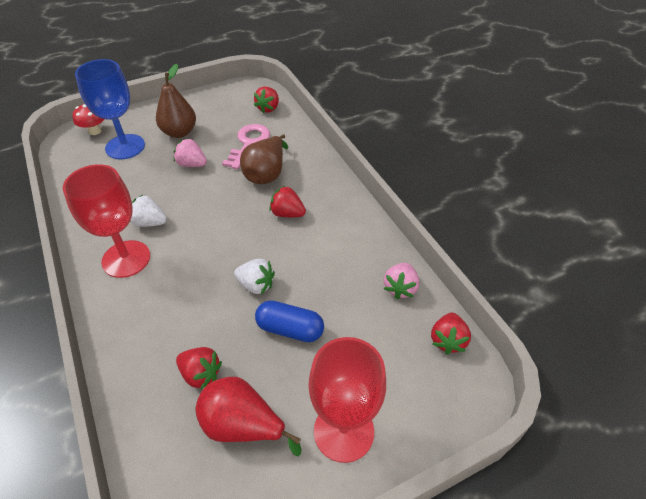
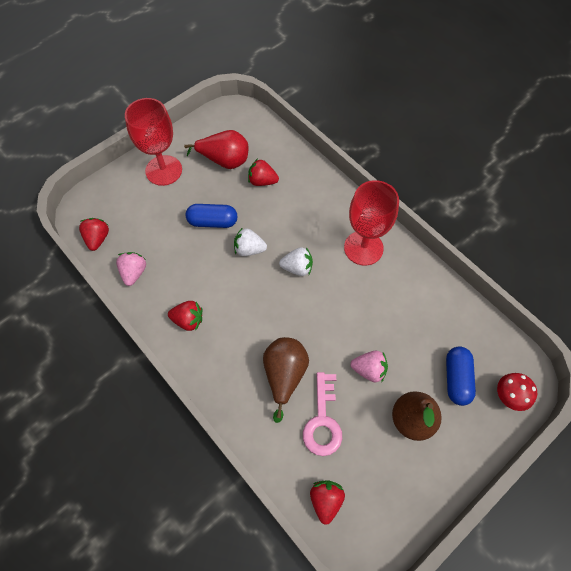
camera: 165 degrees right, 15 degrees up
(125, 147) = (456, 379): blue goblet -> blue capsule
(150, 222) = (366, 287): white strawberry -> white strawberry (297, 268)
(287, 213) = (246, 327): red strawberry -> red strawberry (188, 320)

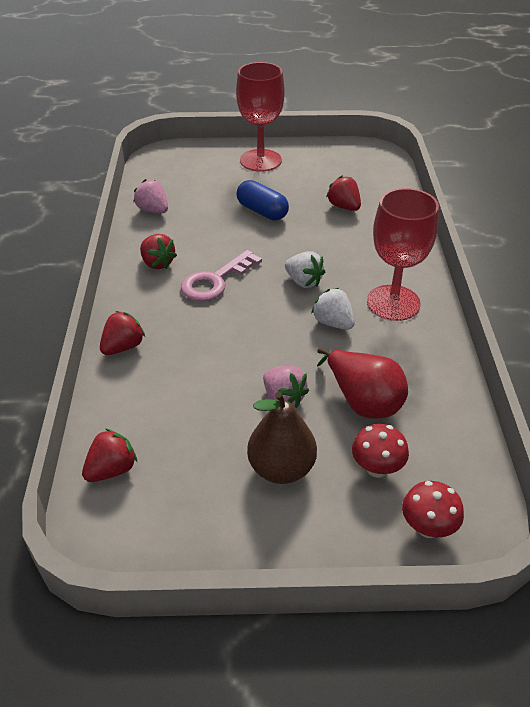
camera: 40 degrees right, 20 degrees down
(97, 239) = (152, 176): red strawberry -> red strawberry (123, 347)
(134, 273) = (153, 210): pink strawberry -> pink strawberry turned 90 degrees counterclockwise
(224, 160) = (324, 178): red pear -> red pear (363, 401)
(249, 249) = (272, 245): white strawberry -> white strawberry (333, 323)
(284, 375) = (193, 350): brown pear -> none
(322, 420) = (187, 406): pink key -> pink key (215, 281)
(456, 379) = (377, 468): blue capsule -> red mushroom

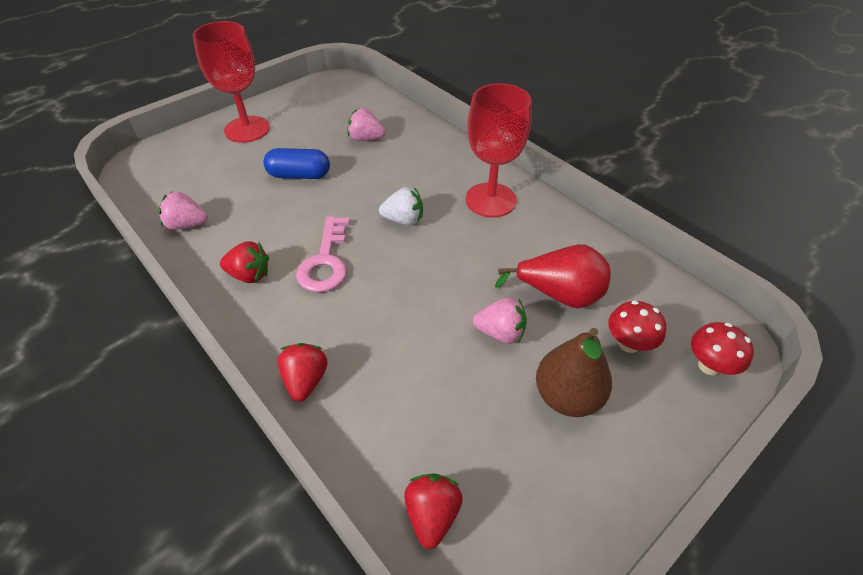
camera: 40 degrees left, 5 degrees up
(333, 323) = (465, 242): white strawberry -> none
(344, 207) = (366, 139): red strawberry -> pink strawberry

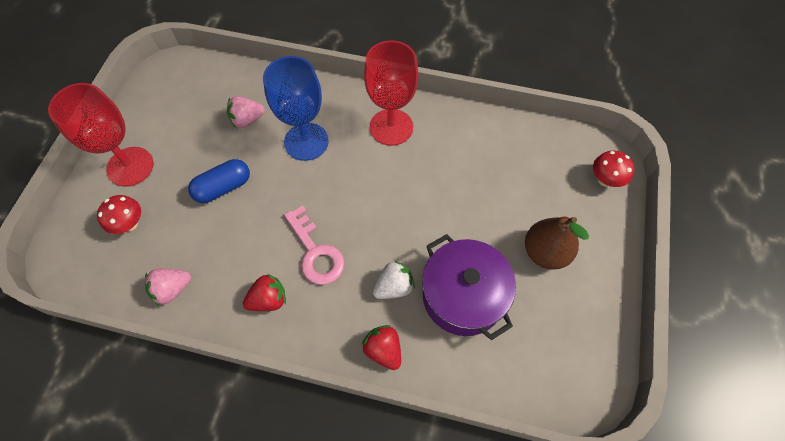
camera: 35 degrees left, 15 degrees up
(400, 175) = (306, 141): none -> blue goblet
(403, 220) = (342, 181): white strawberry -> white strawberry (394, 287)
(432, 382) = (463, 296): none -> purple pot
(432, 514) = (527, 378): red strawberry -> none
(500, 332) = (476, 233): pink strawberry -> none
(559, 295) = (491, 181): red pear -> none
(628, 344) = (554, 192): red mushroom -> red mushroom (129, 224)

